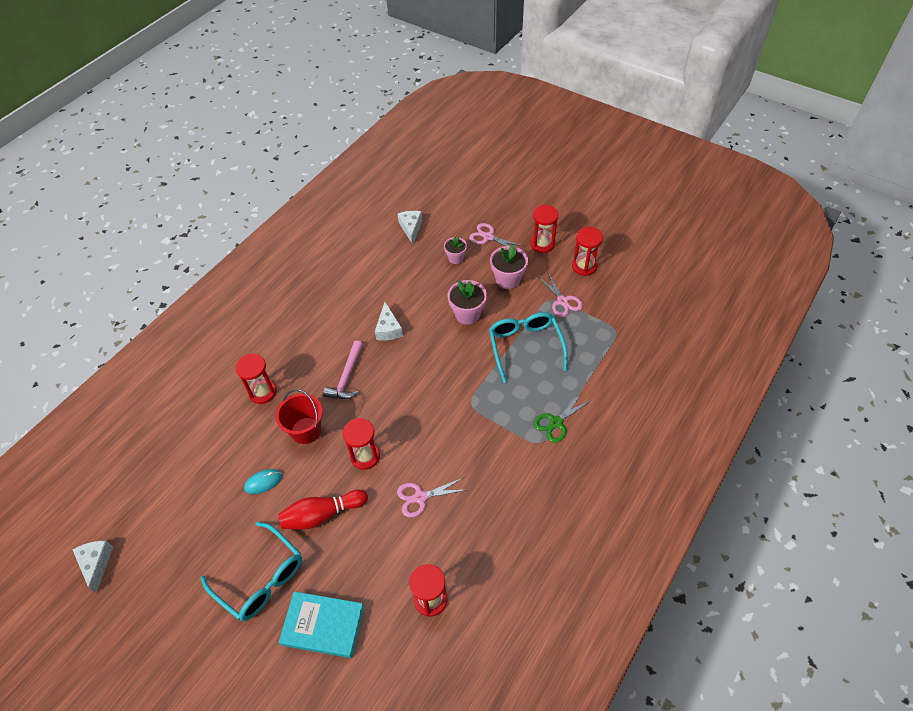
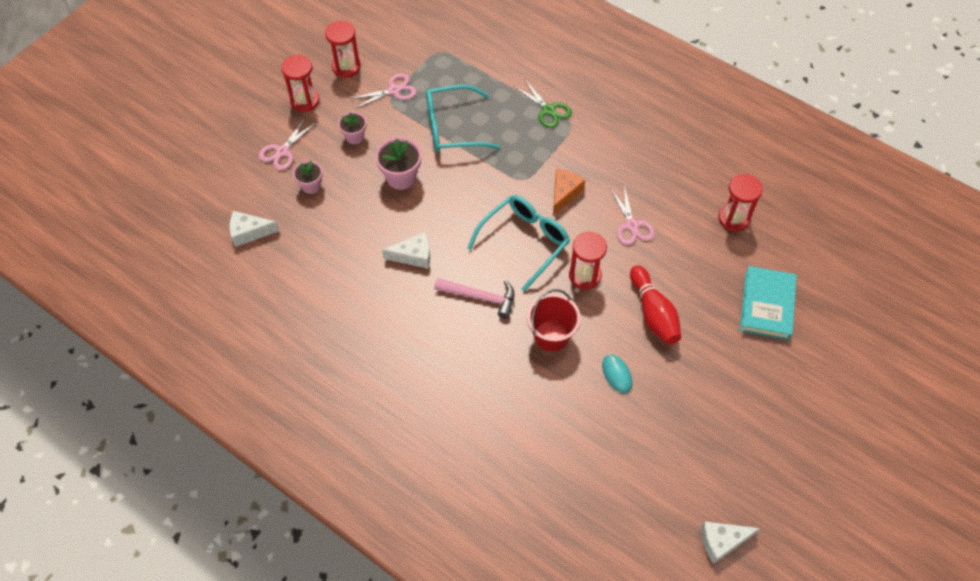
camera: 90 degrees left, 5 degrees up
(261, 578) = (725, 365): turquoise glasses -> turquoise glasses (524, 242)
(263, 392) = (496, 387): red hourglass -> none
(456, 438) = (564, 193): none -> orange cheese
(508, 280) = (354, 137): pink flower pot -> pink flower pot, size x0.64

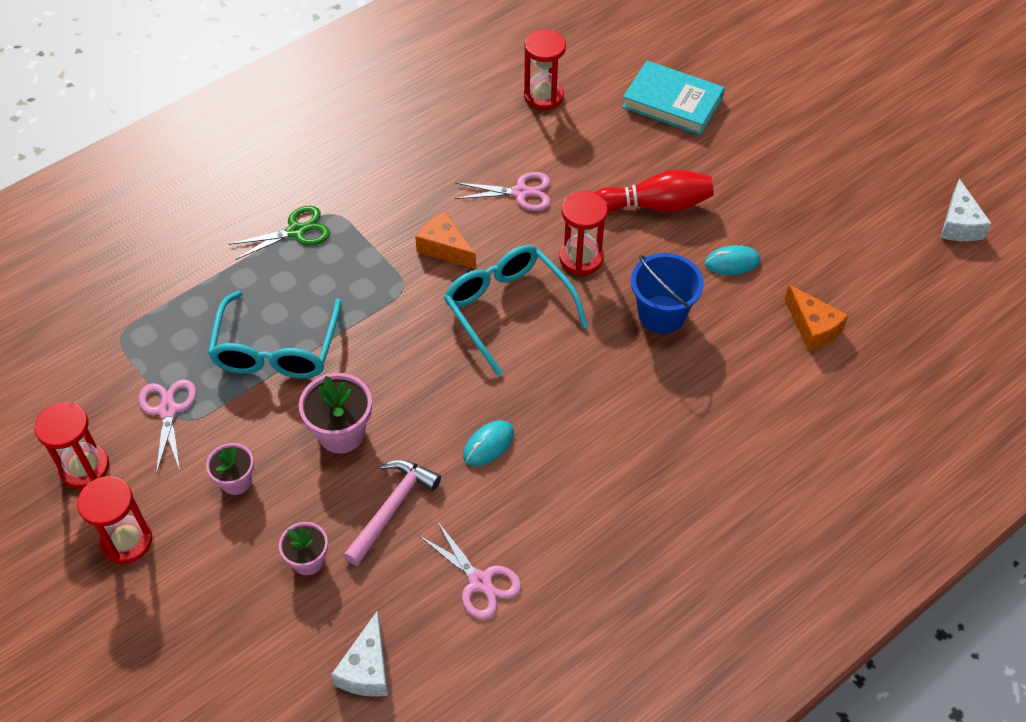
camera: 75 degrees left, 5 degrees down
(282, 151) = (220, 593): pink scissors -> pink scissors (480, 581)
(413, 256) = (488, 444): white cheese -> turquoise mouse
(480, 297) = (581, 379): pink hammer -> pink hammer (392, 508)
(551, 336) = (661, 314): red bucket -> blue bucket
(573, 439) = (812, 327): none -> orange cheese

